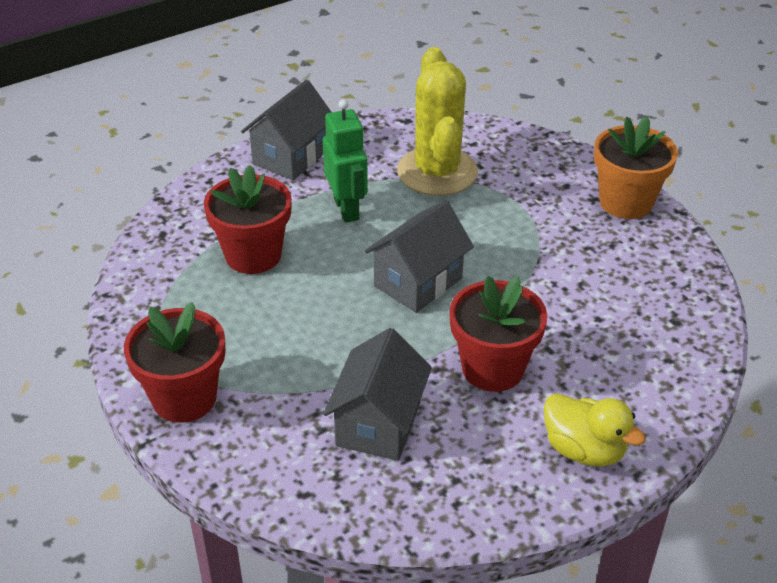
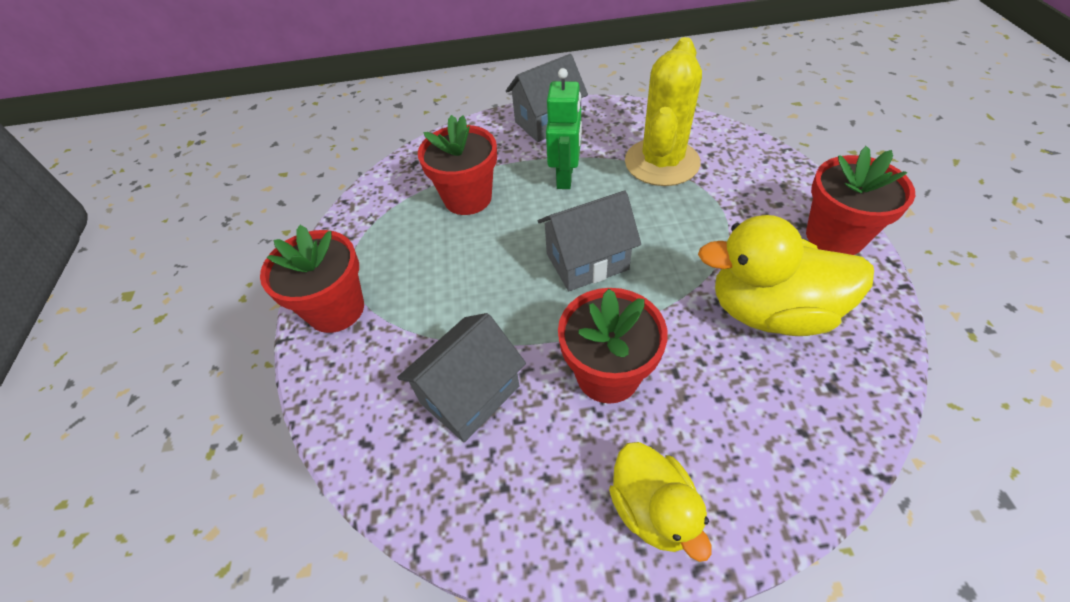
camera: 30 degrees right, 10 degrees up
(601, 278) = (770, 311): none -> yellow duck
(626, 202) = (834, 236): orange flower pot -> red flower pot

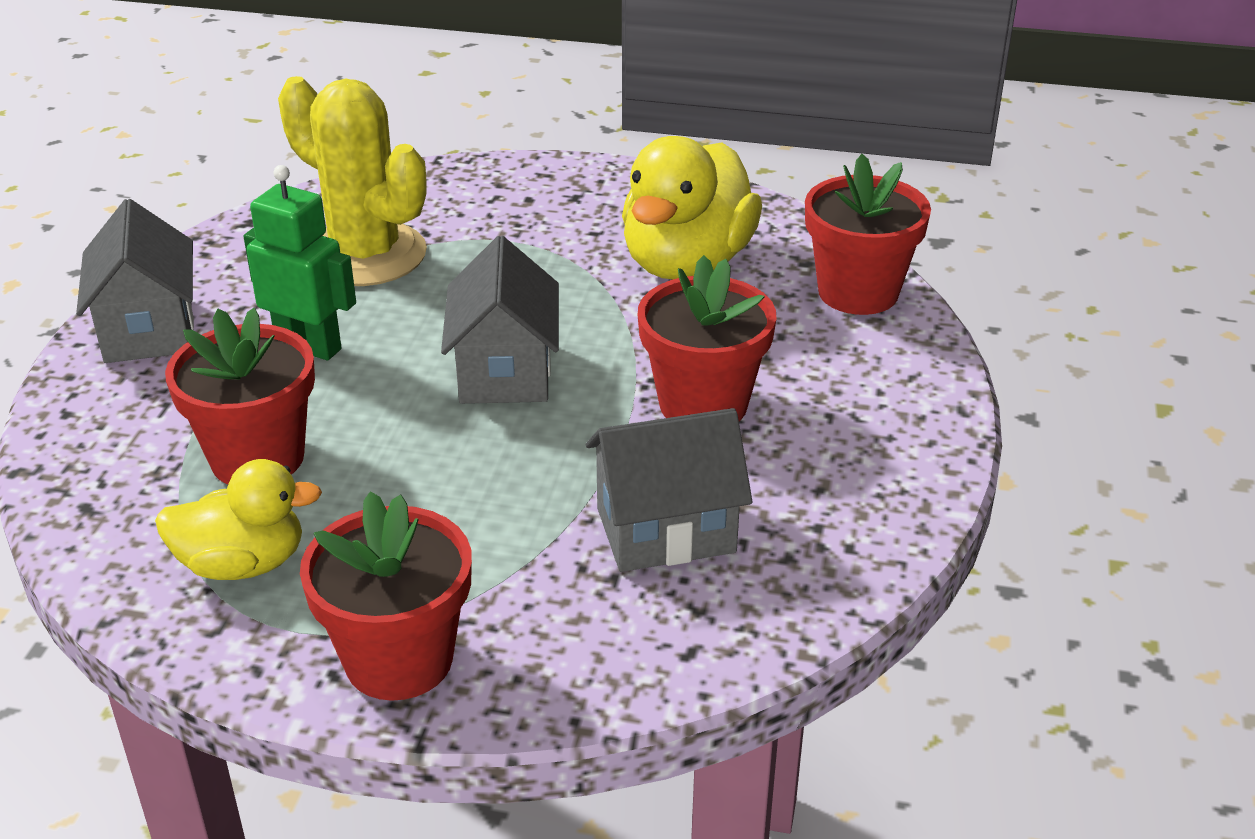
camera: 75 degrees left, 15 degrees down
(470, 394) = (666, 530): grey house -> grey house turned 75 degrees counterclockwise
(653, 509) = (890, 420): yellow duck -> yellow duck (243, 564)
(834, 236) = (611, 184): red flower pot -> red flower pot (858, 292)

